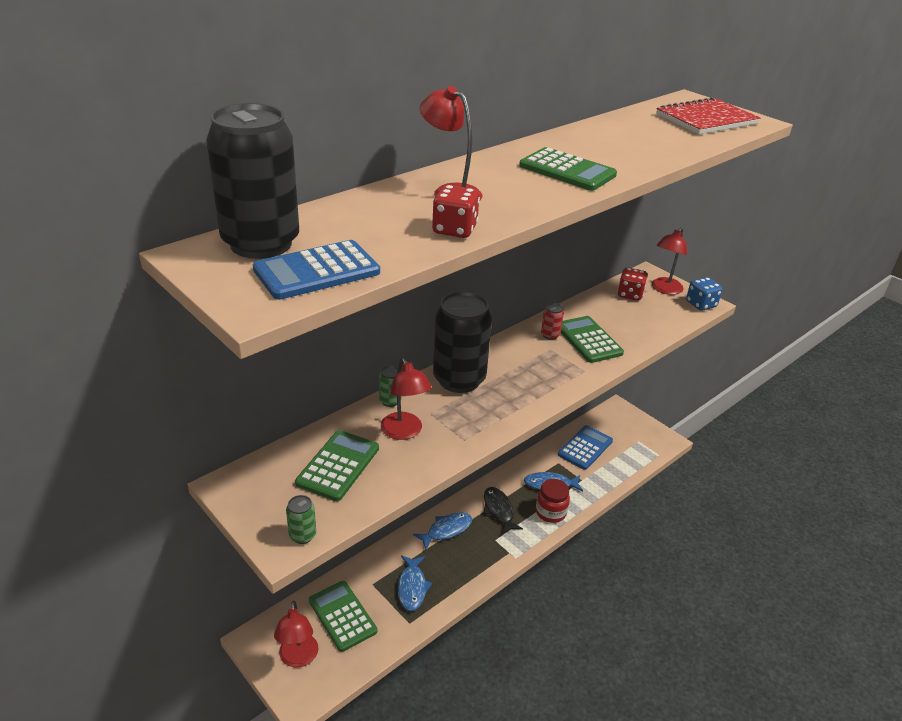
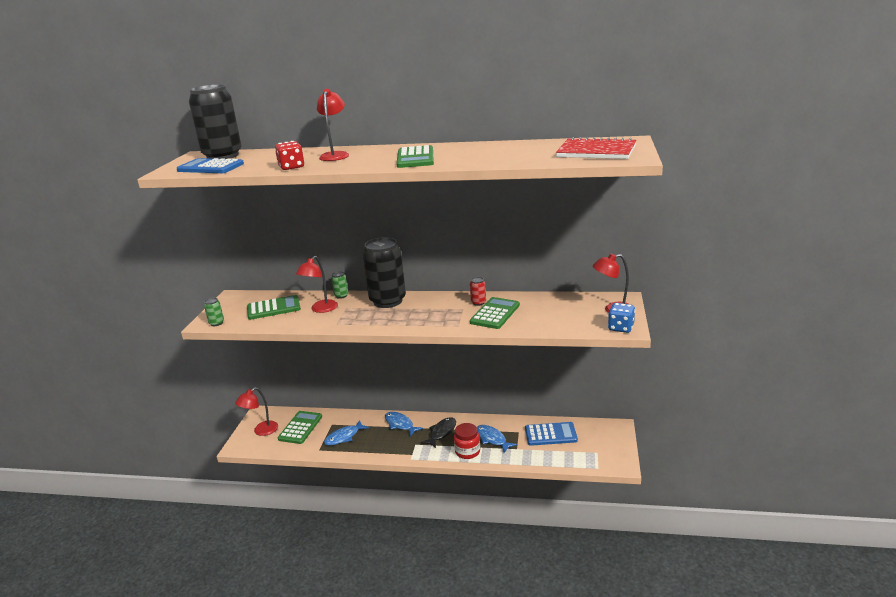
camera: 55 degrees right, 10 degrees down
(446, 530) = (400, 424): blue fish -> blue fish turned 150 degrees counterclockwise
(630, 294) = (579, 304): red dice -> none

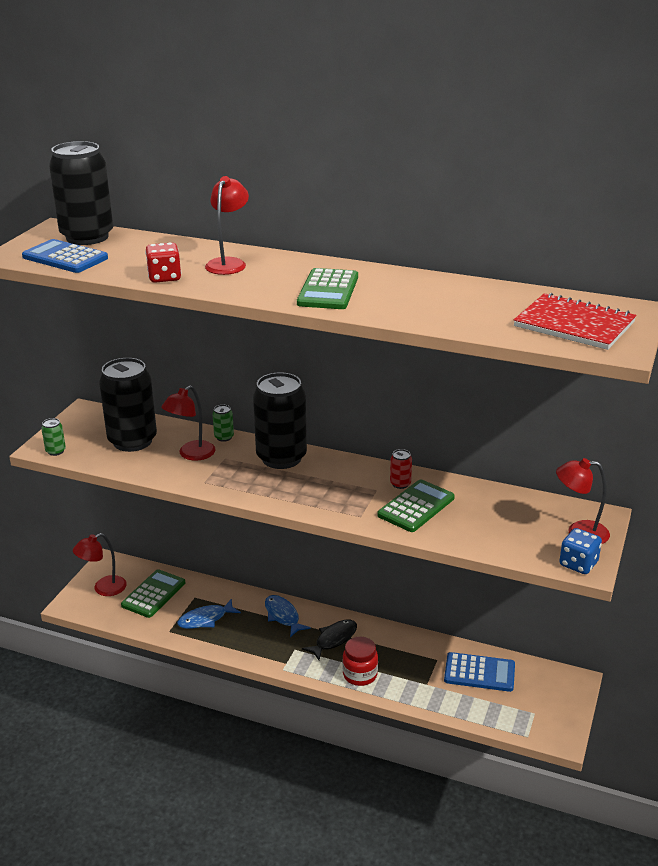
camera: 10 degrees right, 5 degrees up
(274, 308) = (132, 441): green calculator -> black can
(492, 439) = (398, 663): blue fish -> none

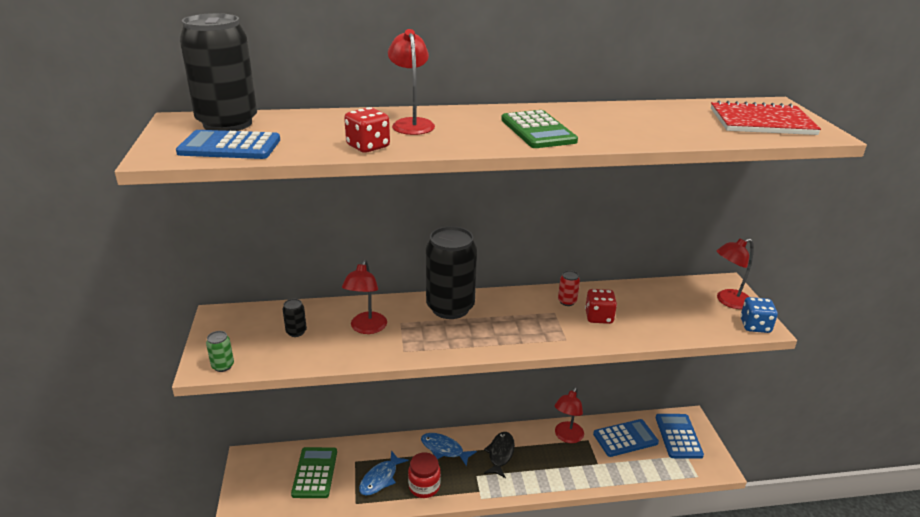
camera: 30 degrees left, 0 degrees up
(103, 589) = (261, 486): red lamp -> red lamp (567, 437)
(132, 441) = (296, 332): black can -> black can, size x0.40
(224, 437) = (381, 303): green can -> none
(360, 675) = (544, 477): red jar -> red jar (424, 486)
(416, 507) = (598, 317): green calculator -> red dice
(543, 692) = (678, 436): none -> blue calculator

